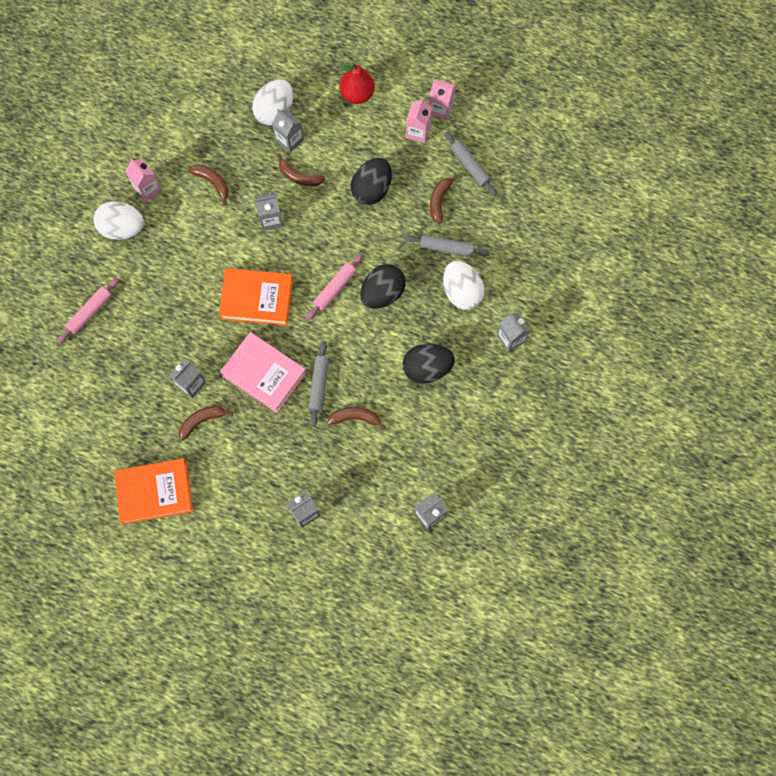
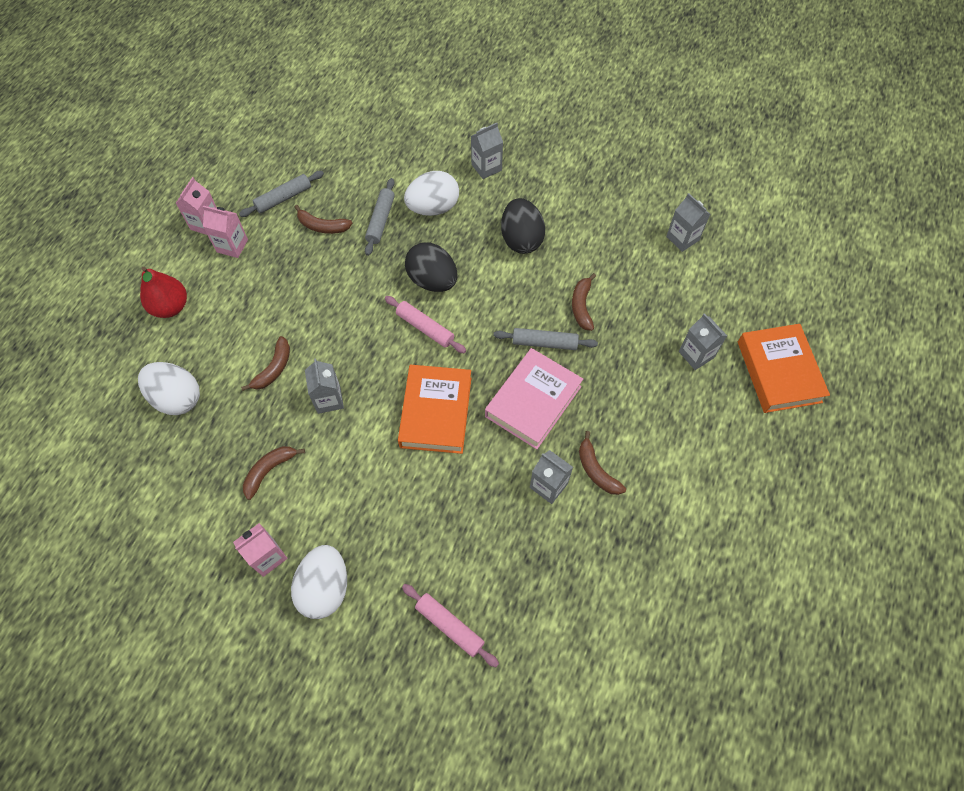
camera: 90 degrees left, 10 degrees down
(155, 492) = (693, 523): orange book -> orange book (778, 371)
(289, 140) = (221, 380): grey carton -> none
(372, 189) = (300, 291): black egg -> none

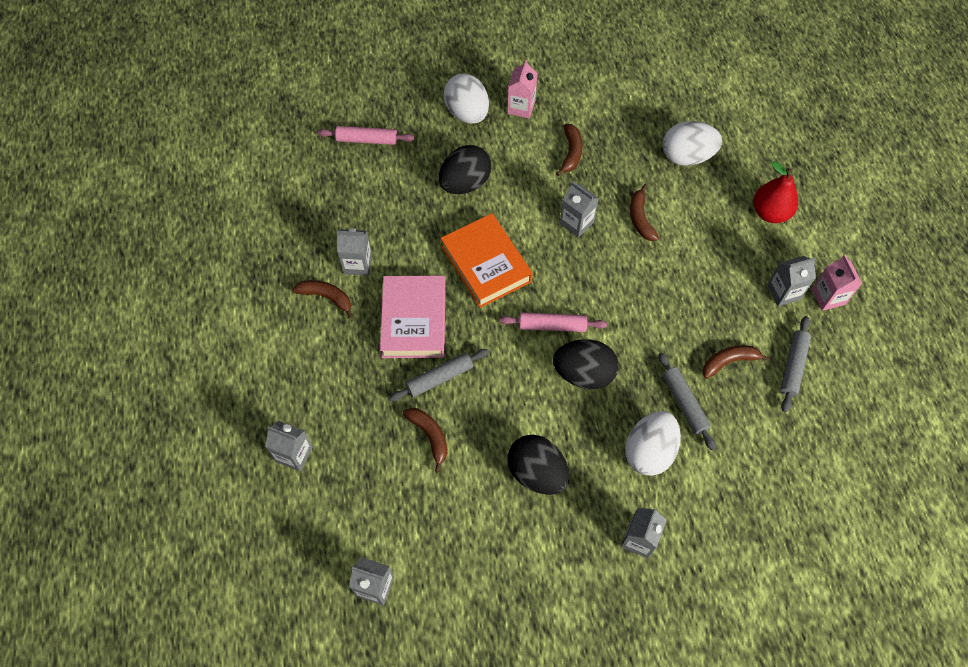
camera: 145 degrees right, 0 degrees up
(232, 246) = (783, 292): pink carton -> grey carton
(391, 505) = (465, 183): none -> black egg
(778, 371) = (207, 486): orange book -> none

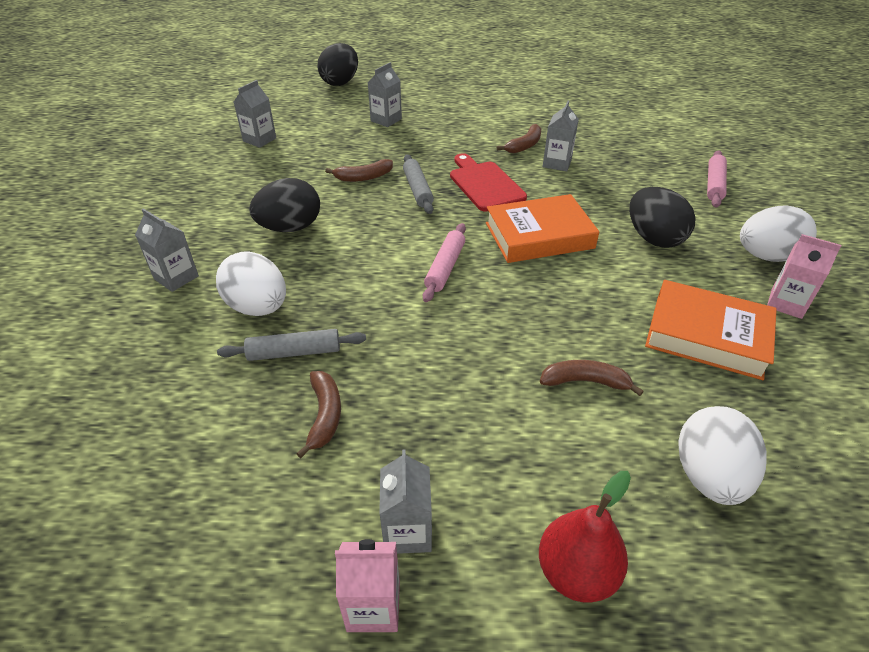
camera: 105 degrees right, 20 degrees down
(414, 320) = (485, 184): pink book -> red cutting board
(571, 153) = (707, 335): brown banana -> orange book
(576, 223) = (586, 316): grey carton -> none
(583, 373) = (376, 278): black egg -> black egg (340, 82)
(793, 366) = (277, 494): grey rolling pin -> none

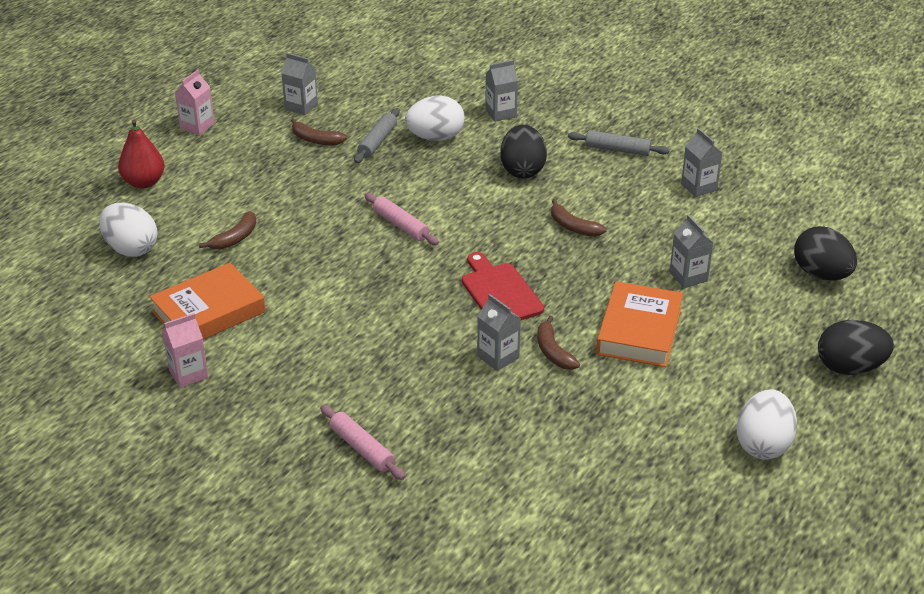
camera: 120 degrees right, 5 degrees down
(363, 177) = (573, 227): brown banana -> brown banana turned 60 degrees counterclockwise
(407, 531) = (219, 145): grey carton -> grey carton (301, 106)
(418, 189) = (525, 250): grey rolling pin -> grey rolling pin (617, 149)
(485, 184) = (500, 292): red cutting board -> red cutting board turned 120 degrees counterclockwise
(539, 235) = (394, 288): orange book -> orange book (639, 331)
(654, 238) = (327, 351): black egg -> black egg (849, 367)
(766, 256) = (240, 404): white egg -> white egg (763, 445)

